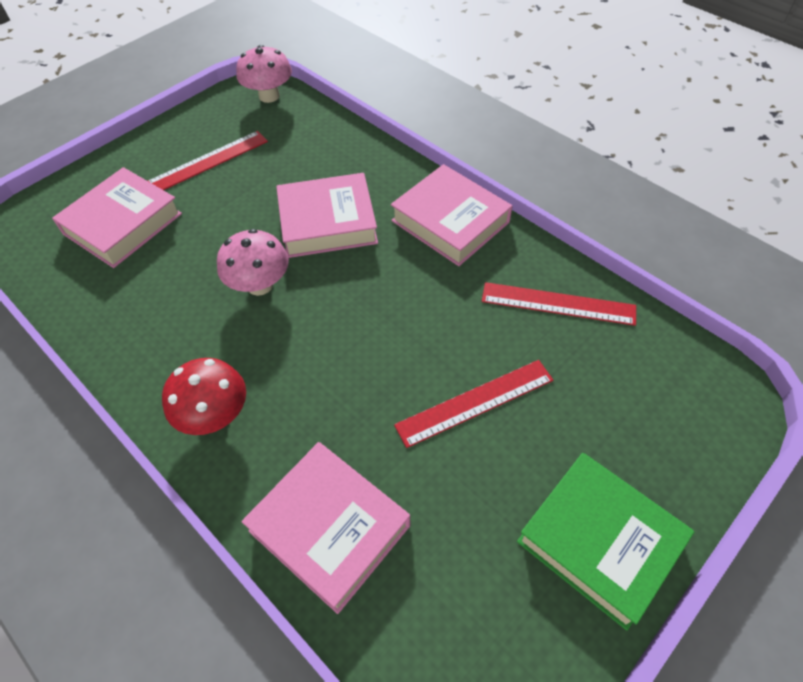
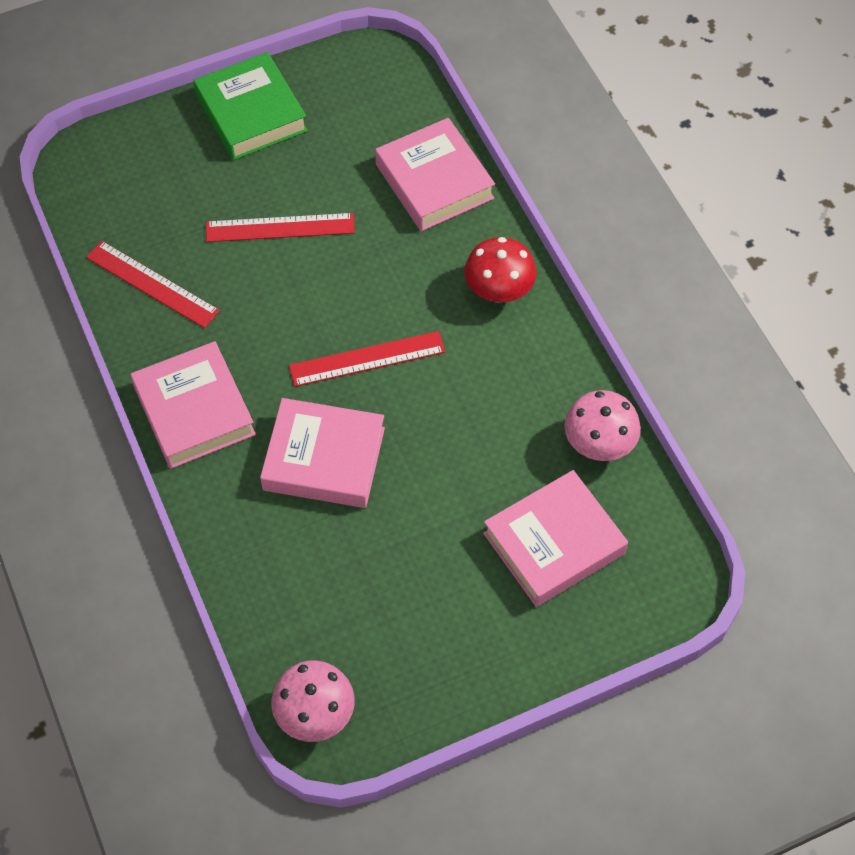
camera: 160 degrees left, 5 degrees up
(208, 161) = (432, 610): red ruler -> red ruler (367, 359)
(259, 285) = (423, 405): pink mushroom -> pink mushroom (599, 444)

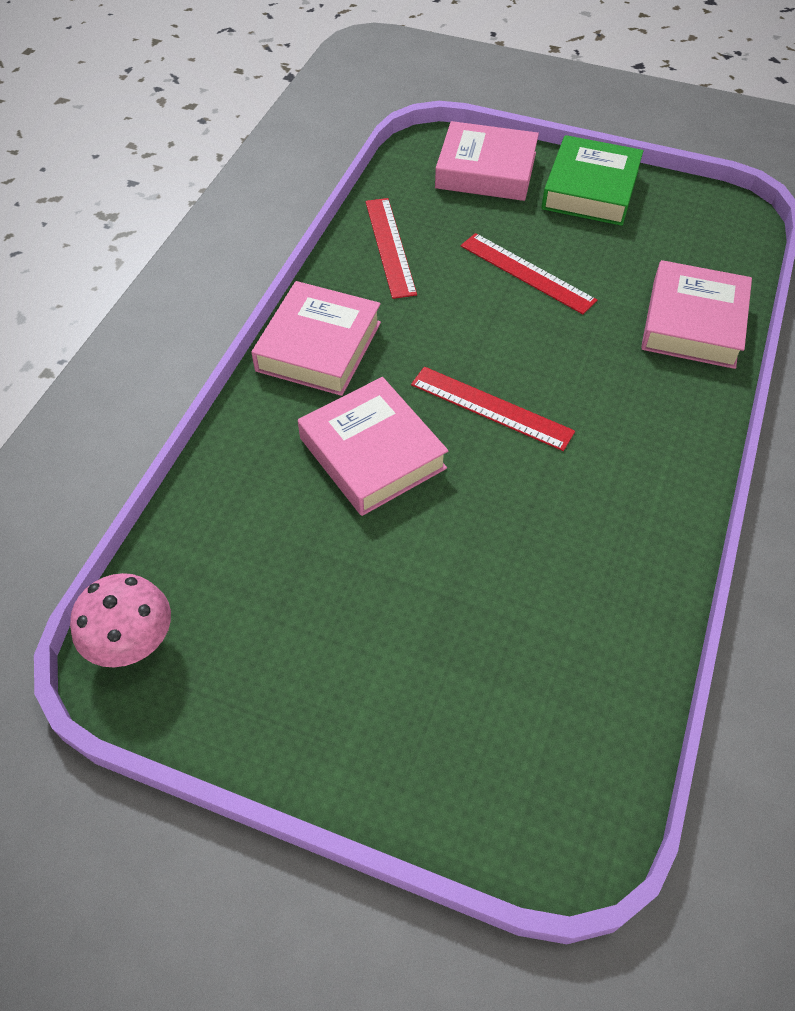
camera: 45 degrees right, 5 degrees down
(499, 291) = (664, 439): red mushroom -> none
(554, 543) = (490, 686): pink book -> pink book (486, 170)
(599, 444) = (628, 636): pink mushroom -> none

